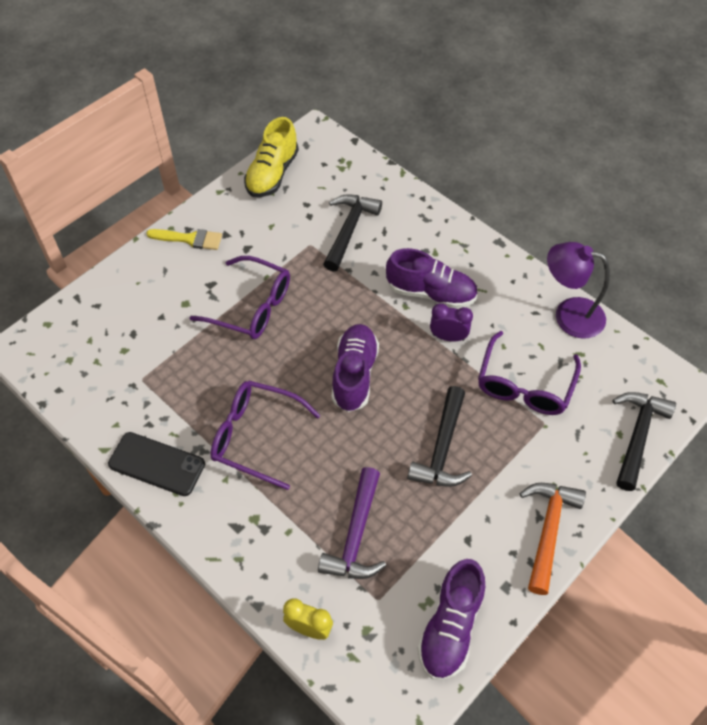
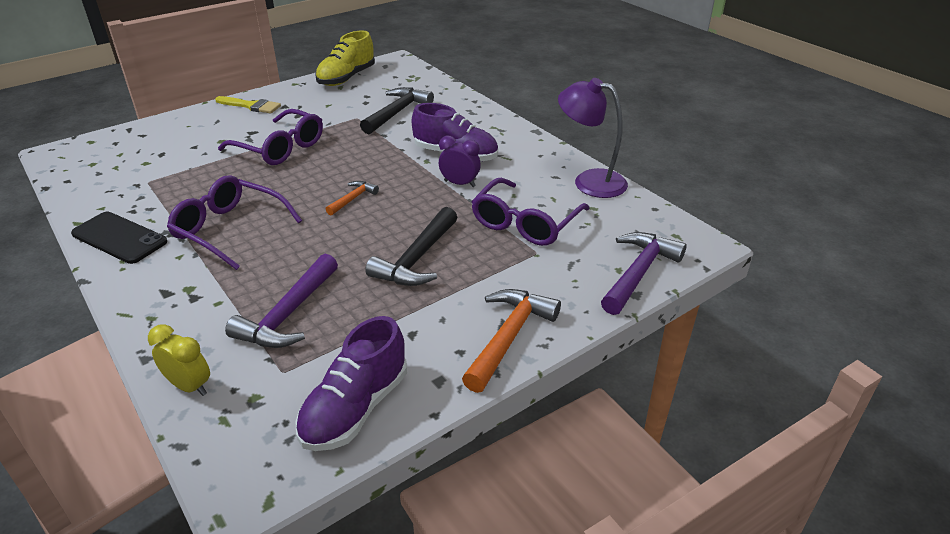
camera: 10 degrees right, 20 degrees down
(354, 374) = (353, 199): purple shoe -> orange hammer
(637, 435) = (639, 273): black hammer -> purple hammer

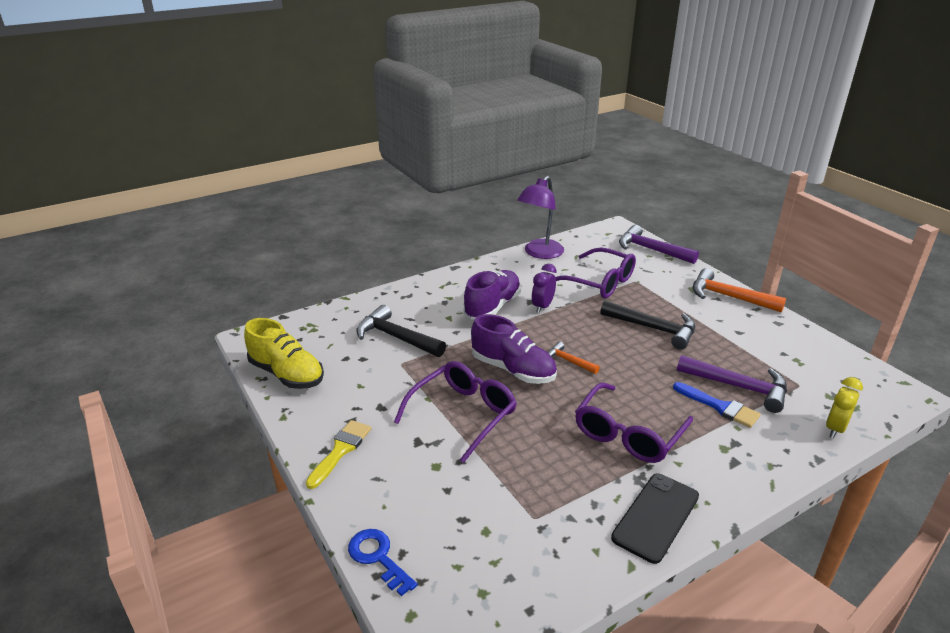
camera: 85 degrees left, 5 degrees down
(142, 128) = (378, 558): none -> blue key
(255, 294) = (720, 407): none -> blue brush
(355, 408) = (817, 353): purple shoe -> purple shoe (513, 370)

